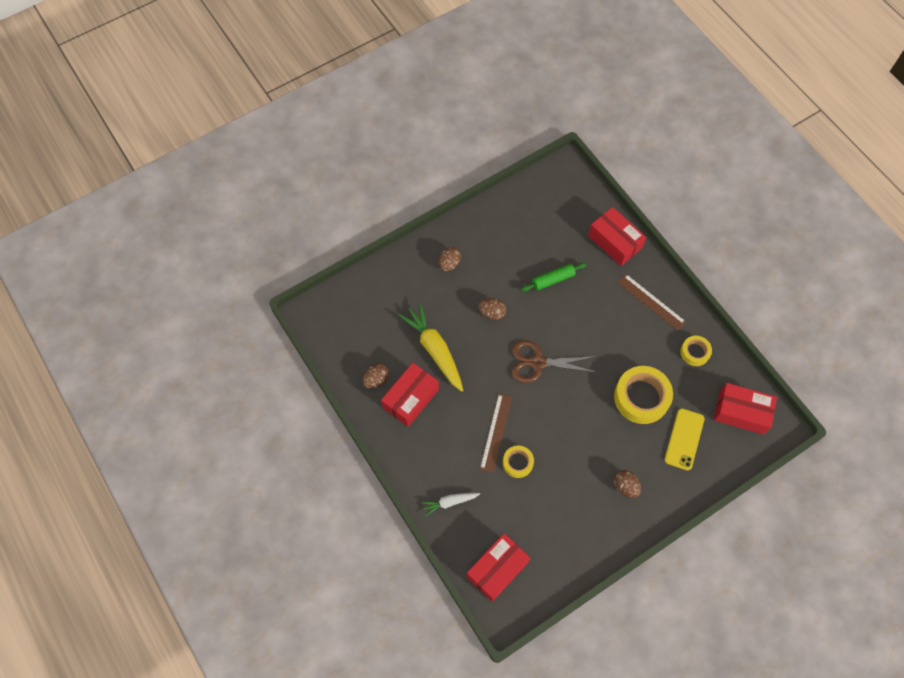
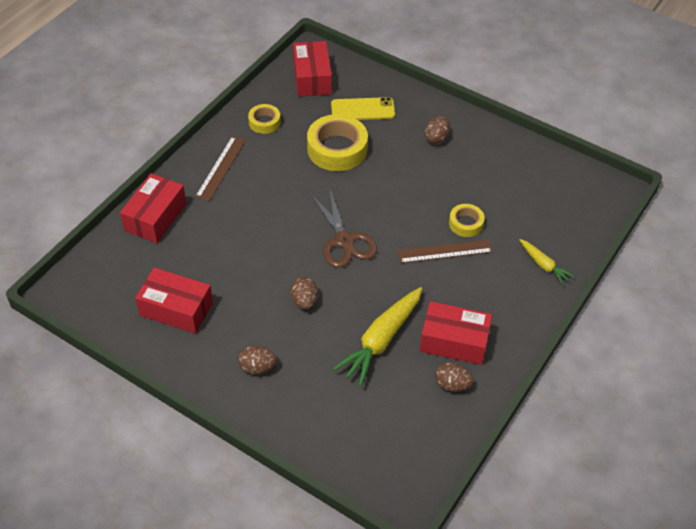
camera: 115 degrees left, 15 degrees down
(449, 502) = (543, 265): white carrot -> yellow carrot
(497, 569) = (580, 206): red box -> red box (176, 309)
(553, 280) = (232, 258): green rolling pin -> none

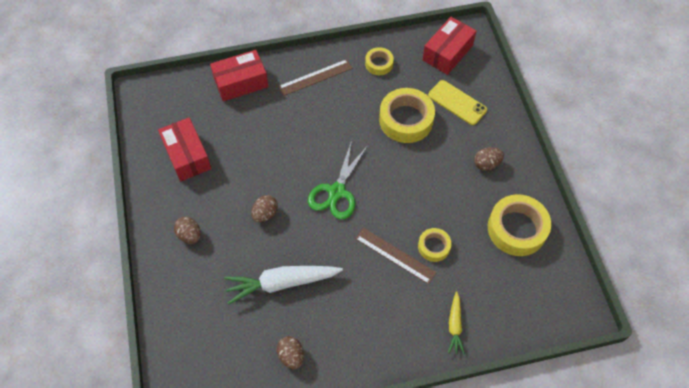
camera: 45 degrees right, 10 degrees up
(344, 240) = (337, 192): brown scissors -> green scissors
(381, 340) = (282, 283): yellow carrot -> white carrot
(454, 341) = (327, 326): red box -> none
(509, 167) = (516, 229): none -> yellow tape

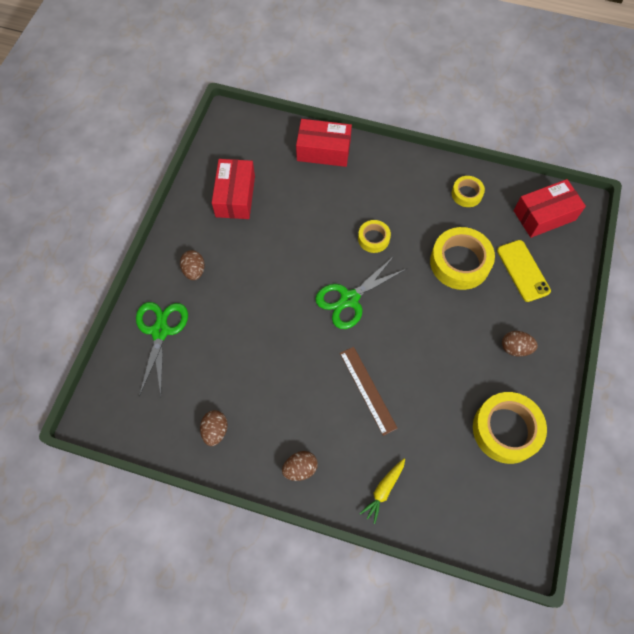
camera: 30 degrees right, 5 degrees up
(191, 301) = (160, 331): none -> green scissors
(265, 214) = (271, 286): brown egg -> brown egg (300, 468)
(282, 283) = (247, 358): white carrot -> none
(315, 77) = (396, 178): brown ruler -> none
(434, 246) = (410, 402): yellow tape -> yellow tape (373, 238)

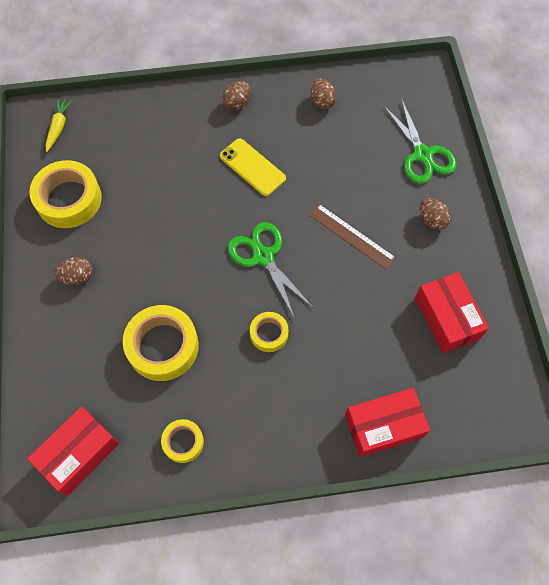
camera: 155 degrees right, 0 degrees up
(349, 299) = (263, 257): green scissors -> green scissors turned 60 degrees counterclockwise
(368, 390) = (207, 182): brown ruler -> brown ruler (351, 236)
(383, 490) = (161, 115): yellow carrot -> yellow carrot (58, 127)
(523, 270) = (89, 367): yellow phone -> yellow phone (252, 167)

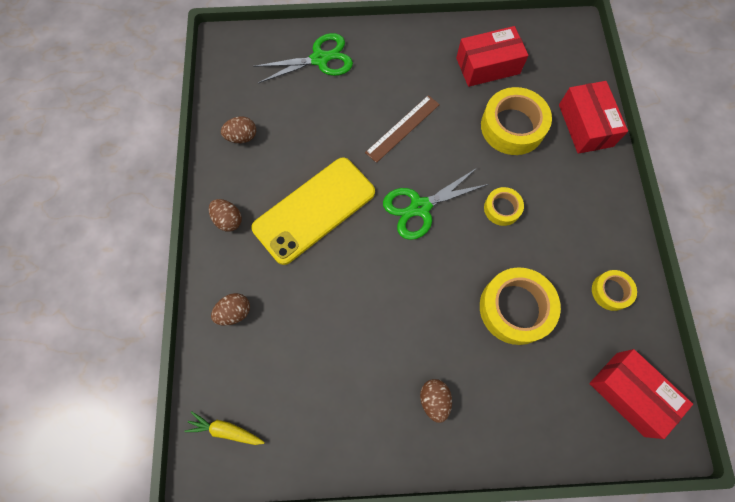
camera: 85 degrees left, 5 degrees up
(69, 199) = (332, 413): yellow tape -> yellow tape (512, 126)
(252, 167) = (314, 210): yellow phone -> yellow phone, size x1.68
(432, 220) = (391, 62): brown egg -> brown egg (234, 312)

